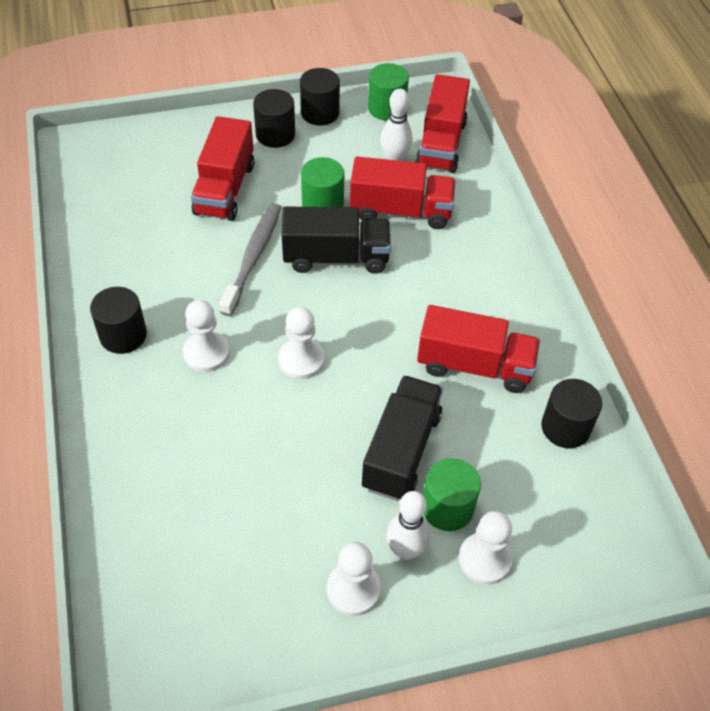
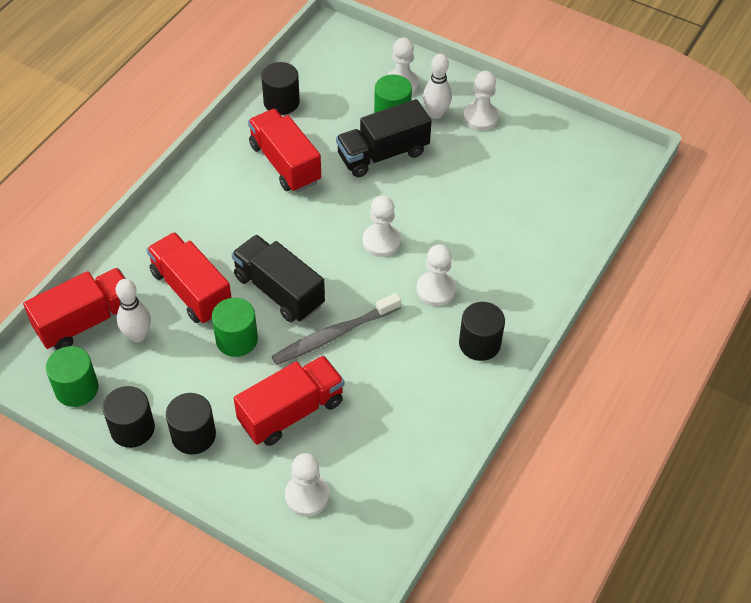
camera: 135 degrees left, 0 degrees up
(157, 153) = (307, 496): none -> white pawn

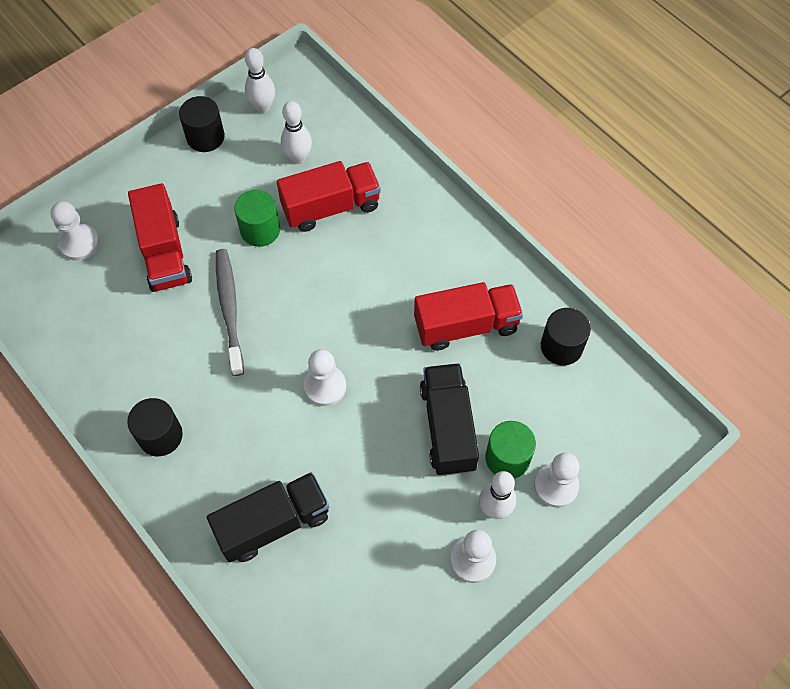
camera: 110 degrees right, 10 degrees up
(76, 388) = (263, 107): green cylinder -> white bowling pin
(87, 321) = (330, 124): red truck -> none
(193, 435) = (178, 177): black cylinder -> none
(279, 291) = (300, 277): black truck -> black truck (273, 523)
(436, 290) = (242, 418): white pawn -> none

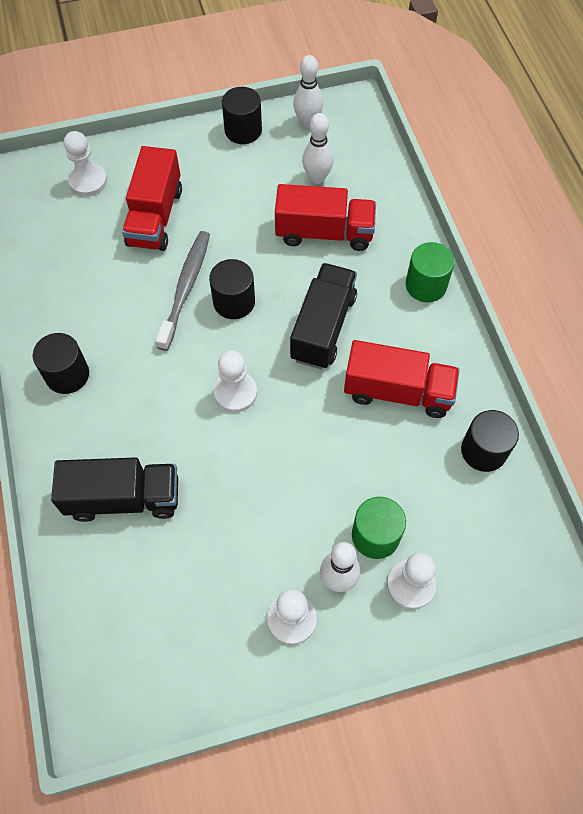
camera: 25 degrees right, 0 degrees up
(260, 230) = (249, 229): green cylinder -> green cylinder (426, 285)
(281, 304) = (234, 302): none -> black cylinder
(448, 427) = (331, 480): black truck -> black truck (323, 327)

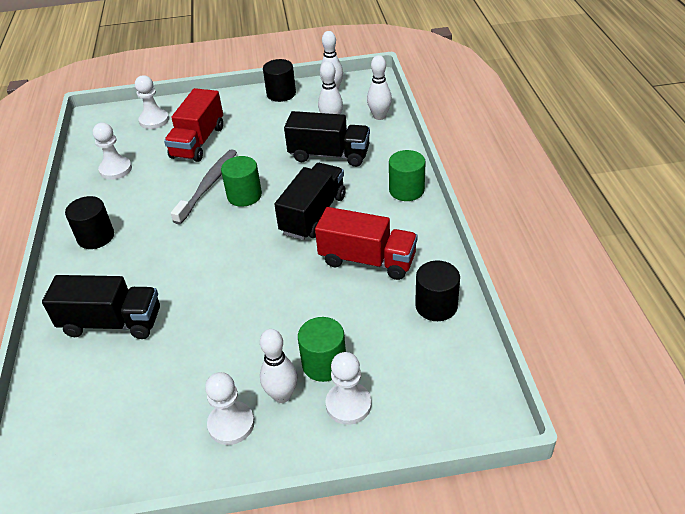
camera: 10 degrees right, 20 degrees down
(234, 302) = (244, 195): black cylinder -> green cylinder
(235, 393) = (228, 254): white pawn -> white pawn (115, 169)
(324, 233) = (329, 155): red truck -> black truck
(374, 166) = (379, 116): none -> white bowling pin

